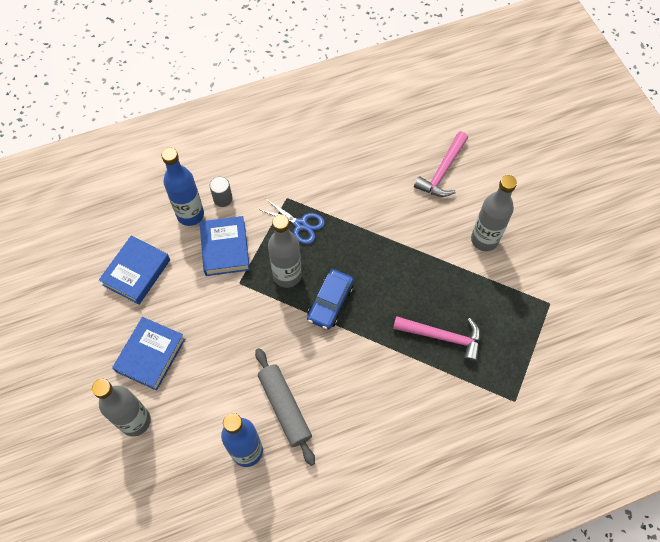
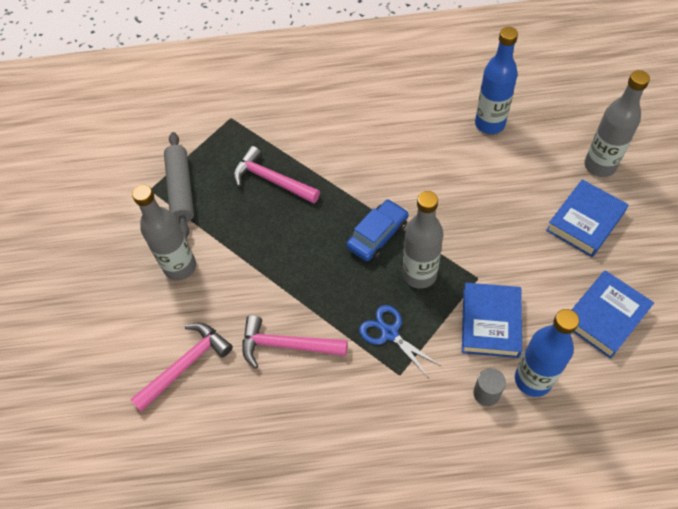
camera: 160 degrees left, 5 degrees down
(285, 407) = (447, 150): grey rolling pin -> grey rolling pin (181, 189)
(375, 200) = (286, 345): none -> pink hammer

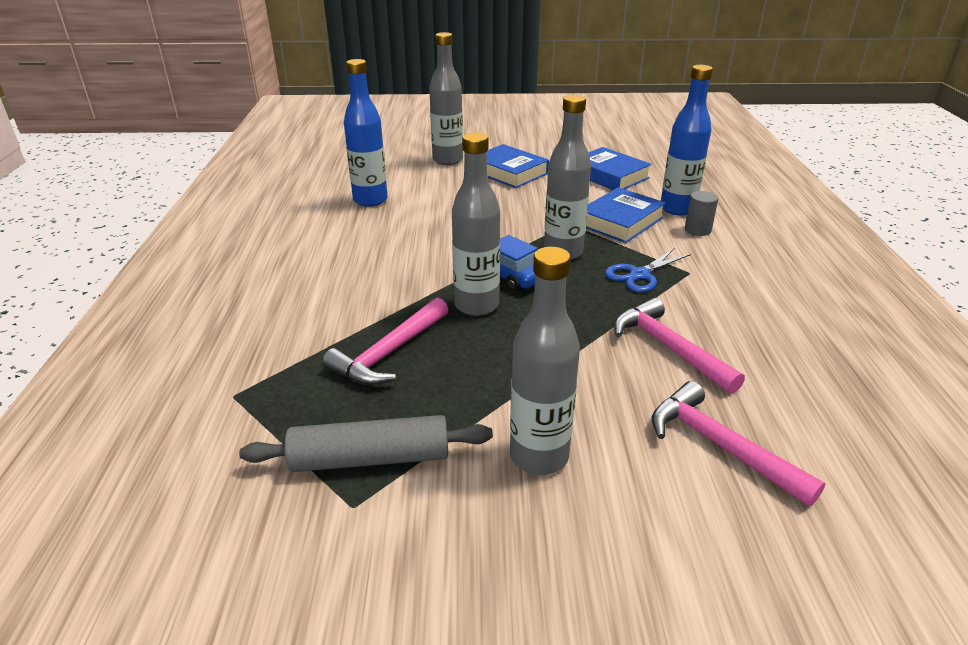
camera: 90 degrees left, 25 degrees down
(286, 345) = (668, 347): pink hammer -> pink hammer turned 135 degrees clockwise
(330, 220) = (476, 305): none -> grey bottle
(490, 323) = (620, 221): blue book -> blue book turned 60 degrees counterclockwise

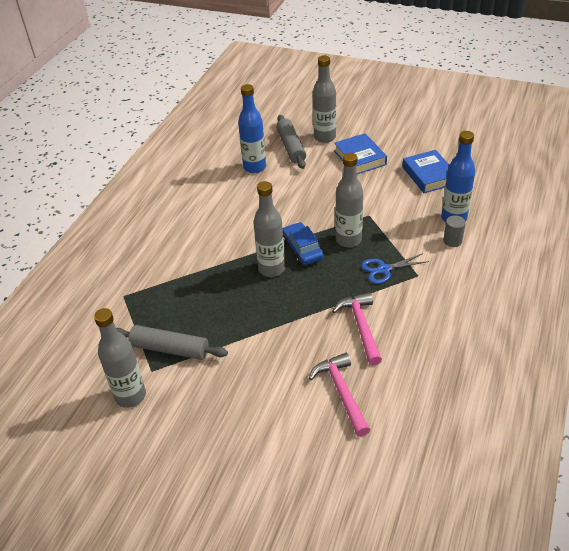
camera: 25 degrees right, 10 degrees up
(389, 353) = (208, 290): pink hammer -> none
(409, 174) = (291, 147): none -> grey rolling pin
(539, 456) = (247, 371): grey bottle -> grey bottle (130, 396)
(620, 221) = (405, 221): blue book -> none

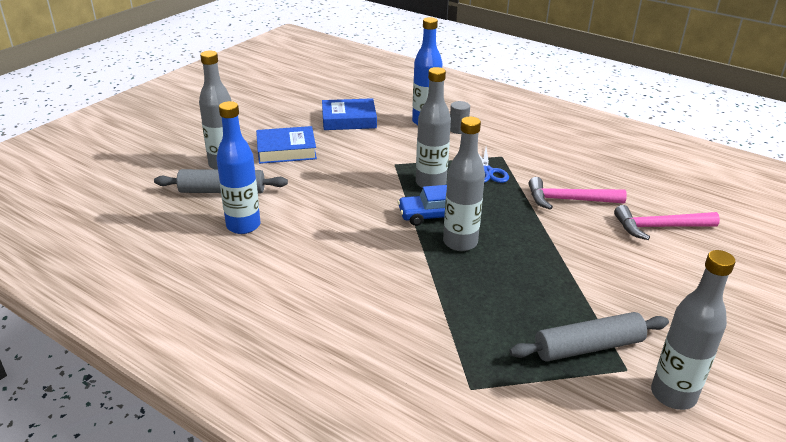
camera: 80 degrees left, 10 degrees down
(170, 349) = (588, 347): grey rolling pin -> grey rolling pin turned 45 degrees clockwise

